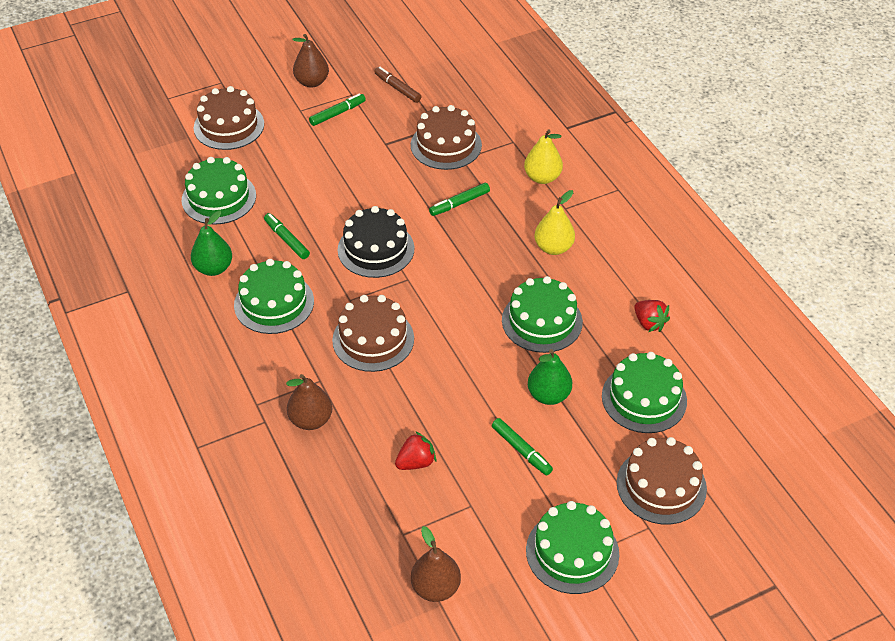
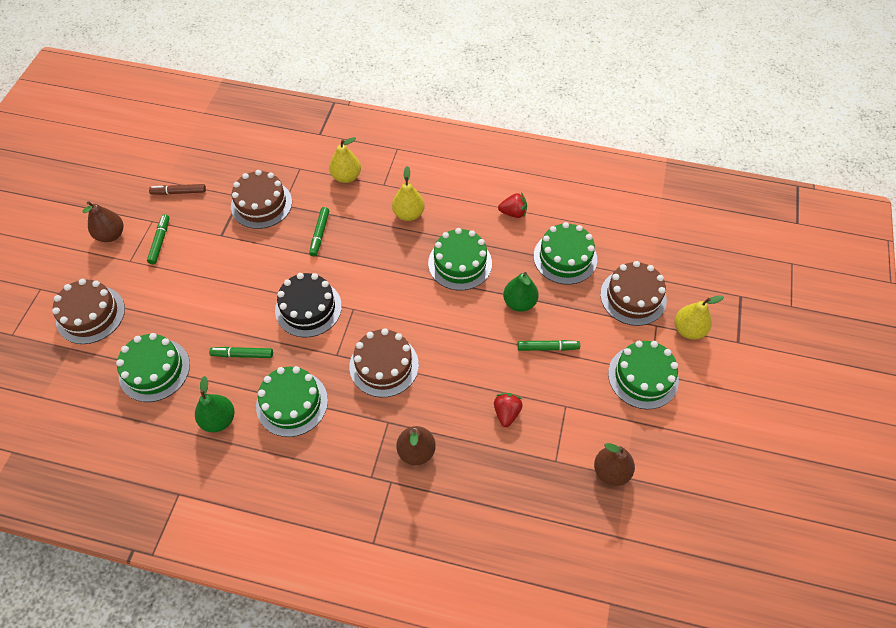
camera: 50 degrees left, 10 degrees up
(675, 560) = (688, 330): none -> yellow pear

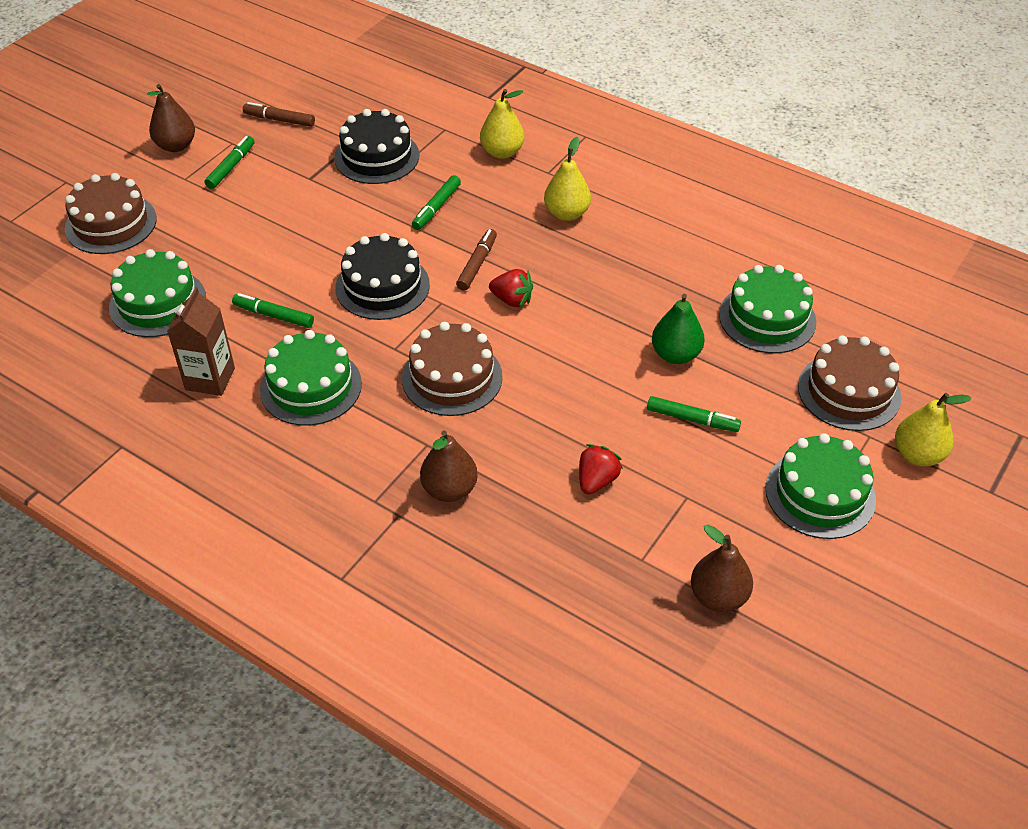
camera: 20 degrees right, 10 degrees down
(219, 420) = (210, 379): green pear -> brown carton
(261, 204) = (377, 156): brown cake -> black cake
(365, 271) = (477, 264): none -> brown marker
(460, 263) = (611, 287): green cake -> none
(513, 213) = (715, 247): red strawberry -> red strawberry (512, 300)

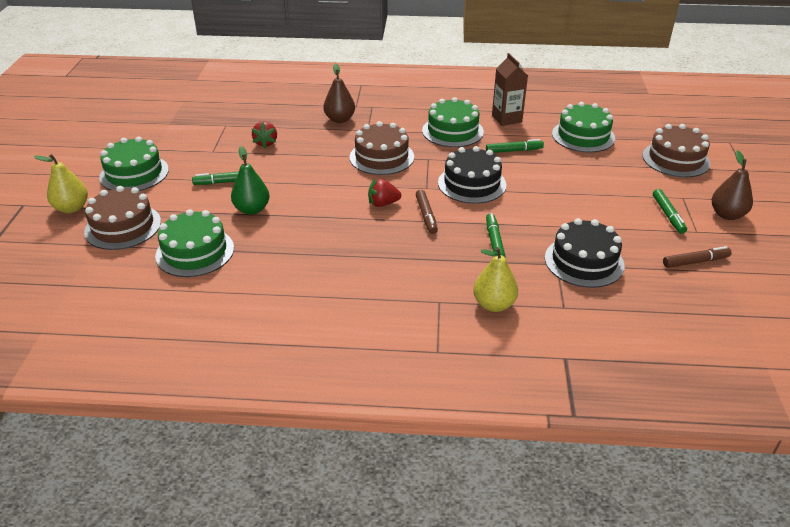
camera: 150 degrees right, 10 degrees down
(566, 213) = (394, 272): yellow pear -> none
(718, 596) = (180, 125): brown pear -> none

